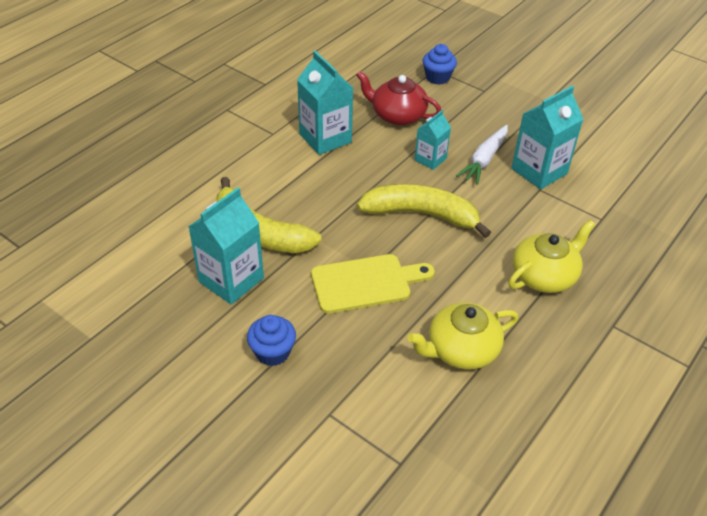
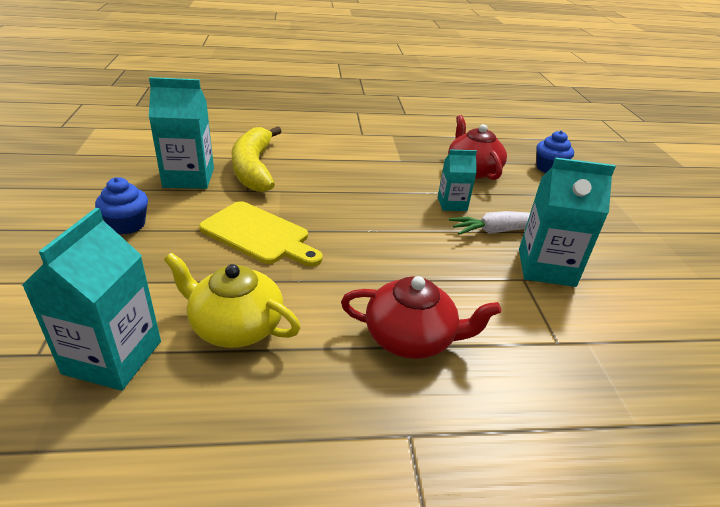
camera: 45 degrees right, 10 degrees down
(325, 138) = (392, 153): turquoise carton -> turquoise carton (113, 357)
(421, 214) = (380, 227): yellow banana -> none
(544, 275) = (411, 337): yellow teapot -> red teapot

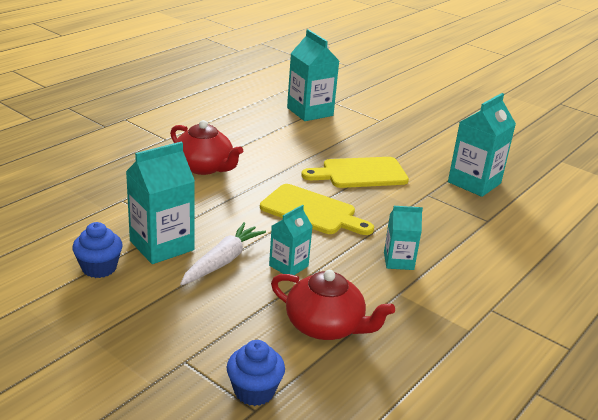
camera: 135 degrees right, 5 degrees down
(127, 225) = (425, 145): blue cupcake -> blue cupcake (99, 268)
(235, 325) = (288, 137): yellow teapot -> none
(254, 168) = (464, 212): yellow banana -> none
(368, 171) = (398, 261): none -> turquoise carton
(370, 227) = (312, 211): none -> yellow cutting board
(411, 337) = (204, 167): red teapot -> red teapot turned 105 degrees counterclockwise

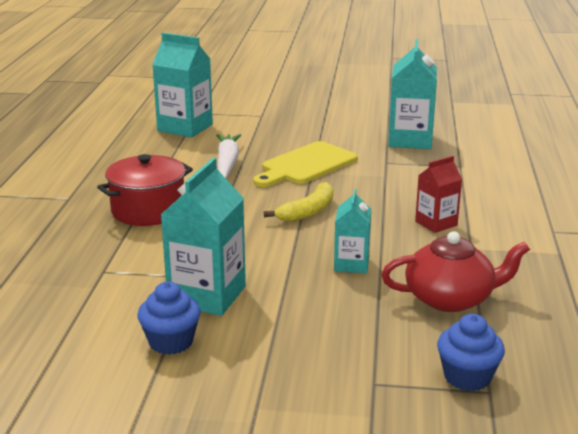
camera: 30 degrees left, 5 degrees down
(204, 167) = (148, 210): red teapot -> red pot
(222, 261) = (286, 285): white carrot -> white carrot (227, 163)
(312, 211) = (308, 211): yellow cutting board -> yellow banana
(398, 261) = (436, 223): turquoise carton -> red carton

